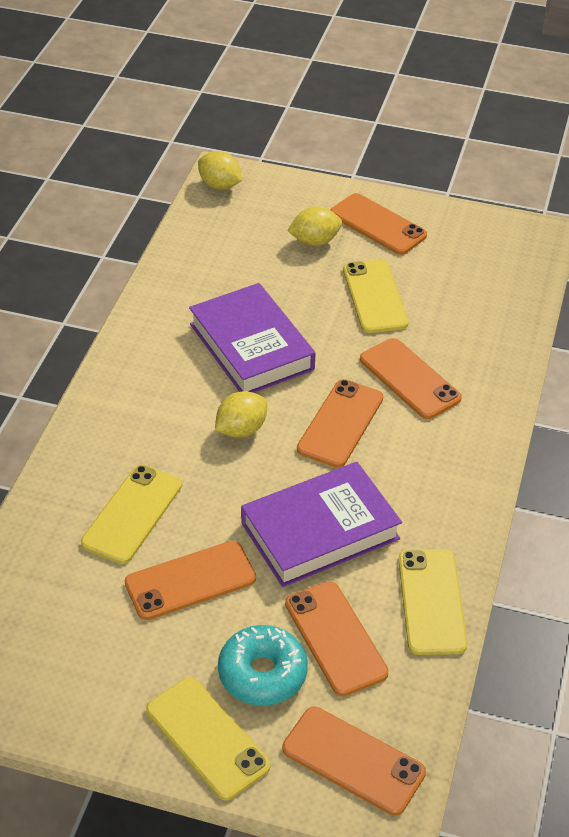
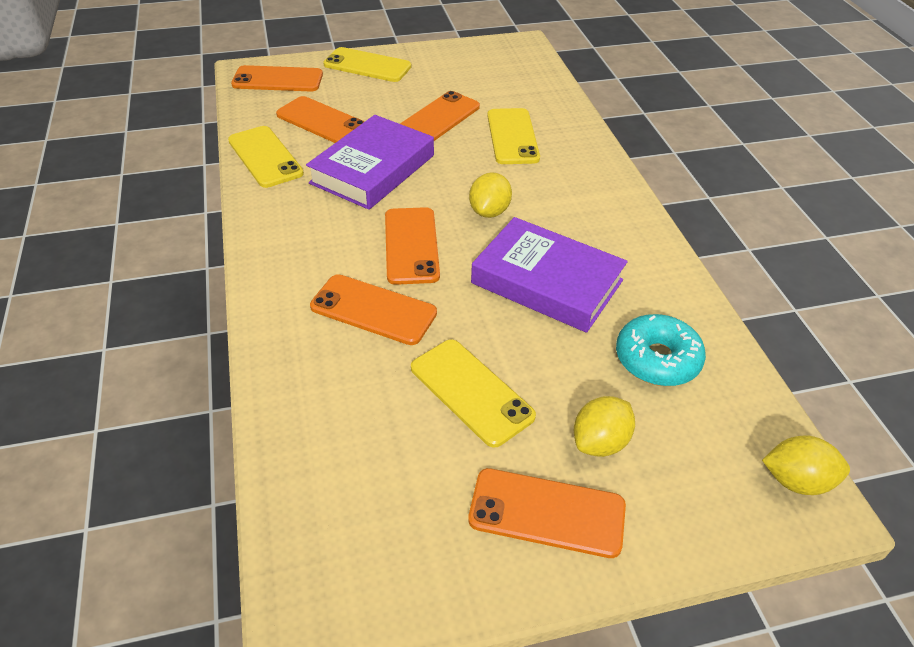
camera: 150 degrees right, 0 degrees up
(262, 673) = (356, 95): turquoise donut -> turquoise donut (657, 359)

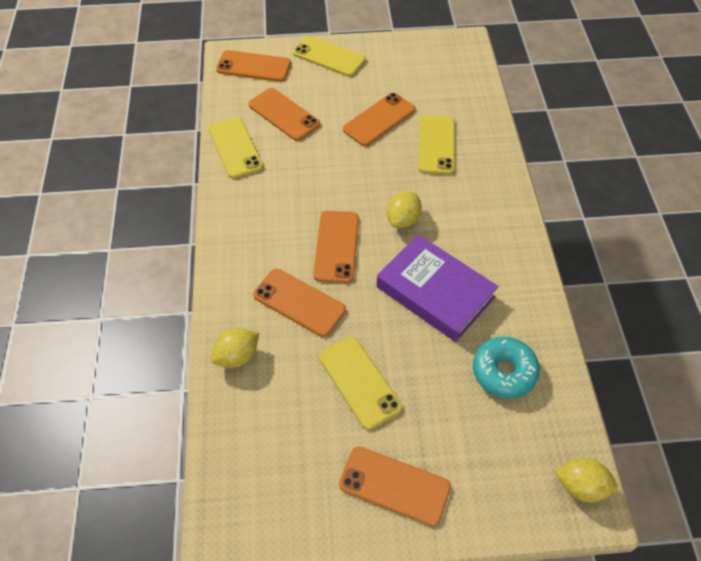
camera: 10 degrees right, 10 degrees up
(373, 169) = (318, 168): purple book -> none
(600, 442) = (444, 436): yellow lemon -> yellow lemon (237, 356)

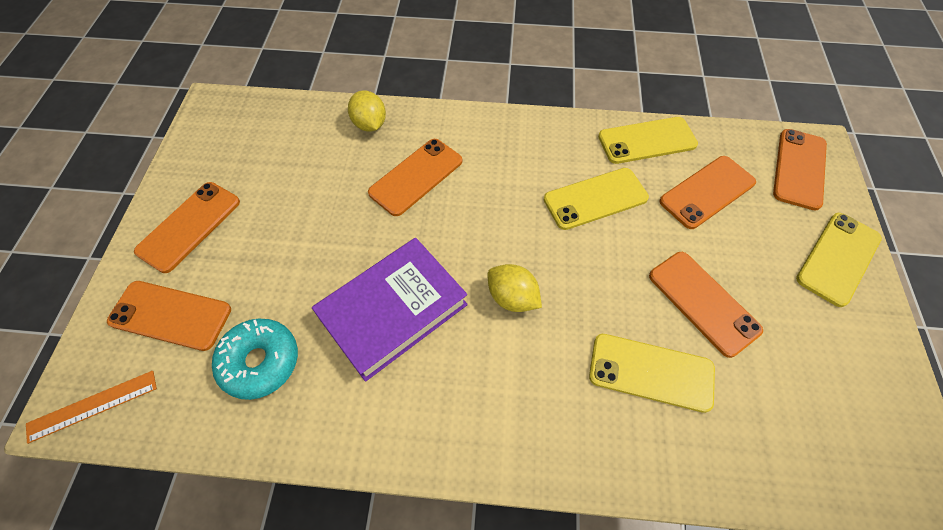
camera: 100 degrees right, 5 degrees up
(336, 246) = (483, 219): orange phone -> orange phone (171, 315)
(359, 382) = (306, 215): yellow phone -> yellow phone (595, 198)
(581, 486) = (93, 406): yellow lemon -> orange ruler

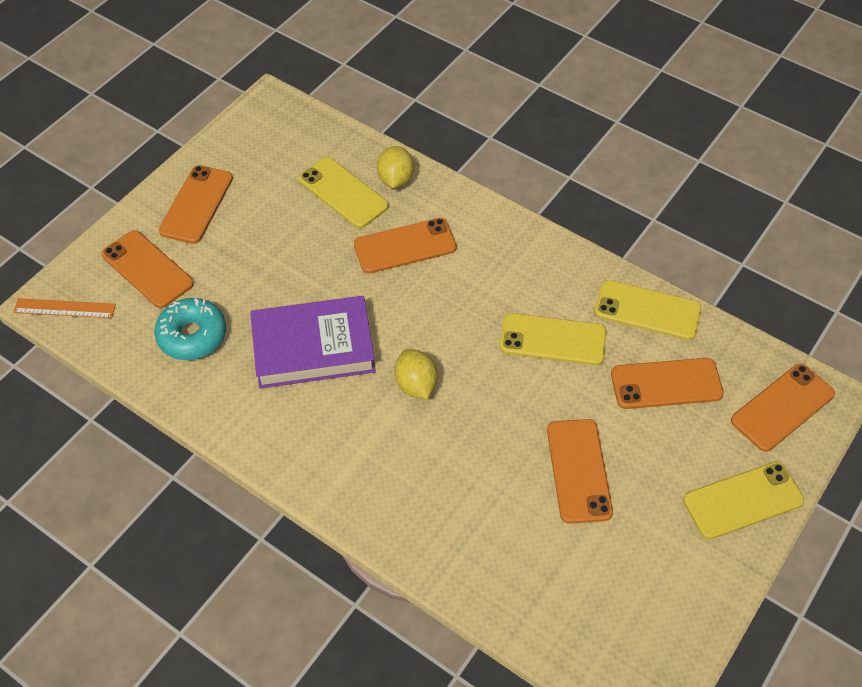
camera: 30 degrees right, 5 degrees down
(189, 226) = (197, 204): orange phone -> orange phone turned 45 degrees counterclockwise
(651, 372) = (487, 497): yellow phone -> yellow phone (343, 193)

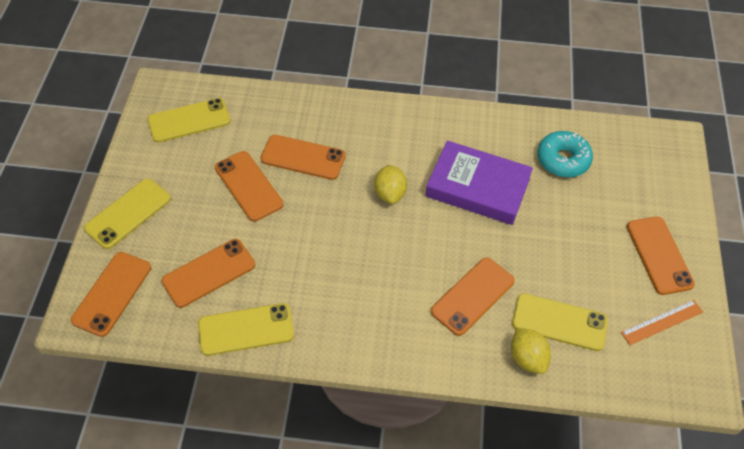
camera: 150 degrees right, 0 degrees up
(64, 308) = (660, 140): orange ruler -> orange ruler (662, 322)
(147, 269) = (638, 189): orange phone -> orange phone (303, 157)
(313, 347) = (477, 187): purple book -> purple book turned 60 degrees clockwise
(416, 385) = (390, 193): yellow lemon -> yellow lemon turned 45 degrees clockwise
(552, 339) = (311, 270): yellow phone -> yellow phone (189, 121)

